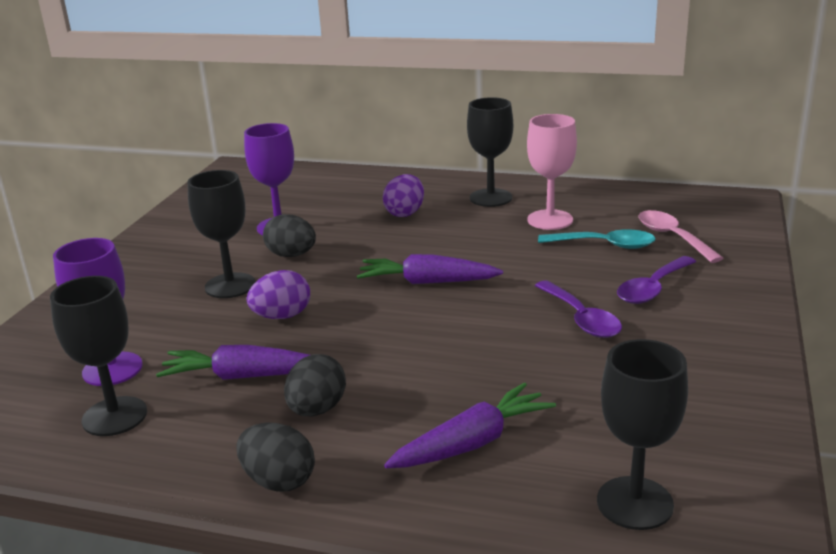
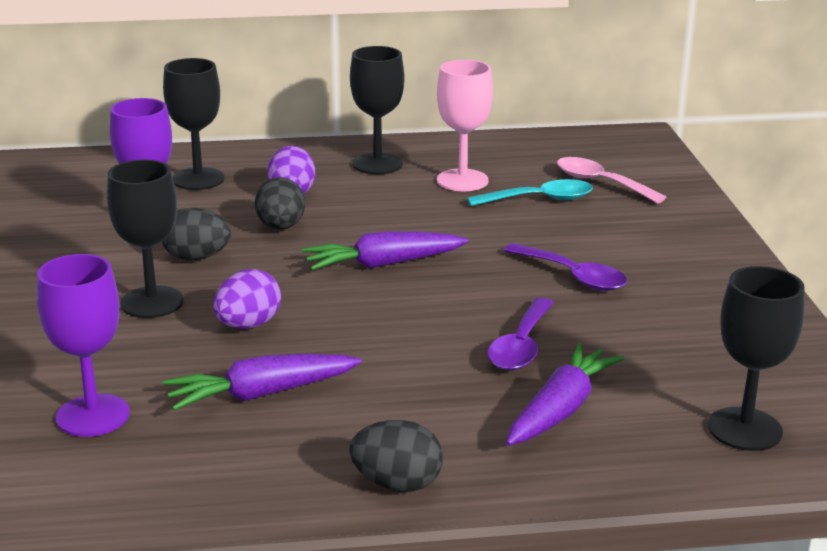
camera: 25 degrees left, 0 degrees up
(114, 416) = (147, 462): black goblet -> black goblet (198, 179)
(317, 409) = (376, 410): black egg -> black egg (281, 227)
(653, 288) = (619, 236): purple spoon -> purple spoon (521, 346)

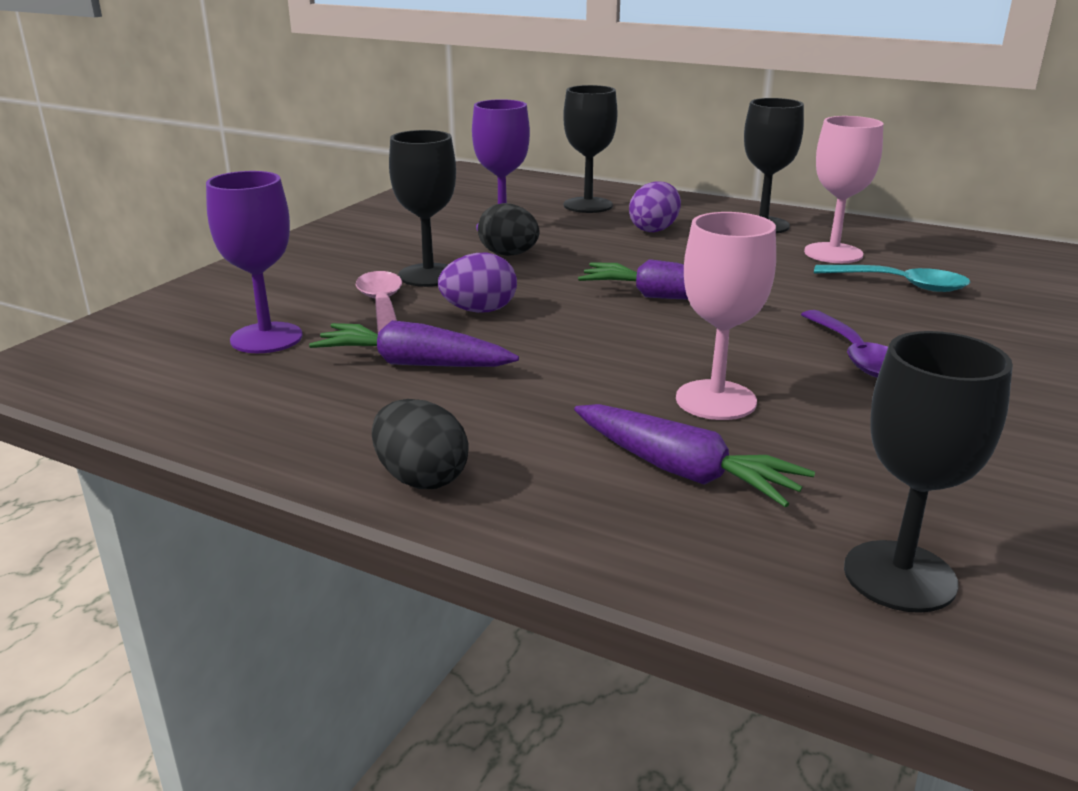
camera: 35 degrees right, 0 degrees up
(281, 227) = (609, 250): black egg -> none
(521, 346) = (716, 400): purple spoon -> pink goblet
(561, 409) = (684, 472): purple carrot -> purple carrot turned 60 degrees clockwise
(601, 183) = (993, 286): pink spoon -> pink spoon (382, 307)

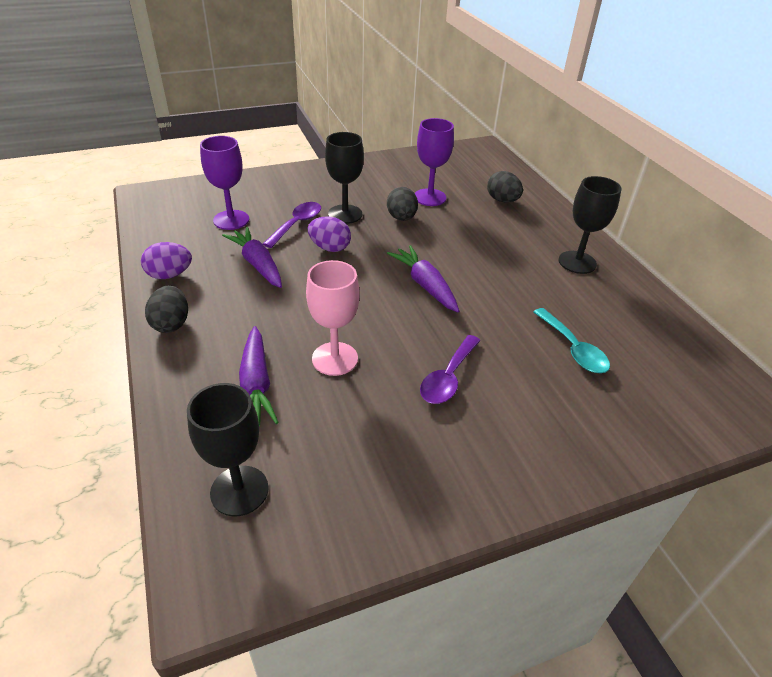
camera: 40 degrees right, 15 degrees up
(382, 307) = (297, 224): pink spoon -> purple spoon
(588, 205) = (502, 200): black goblet -> black egg
(654, 229) = (506, 235): purple egg -> purple egg (170, 275)
(833, 253) = (579, 305): pink goblet -> none

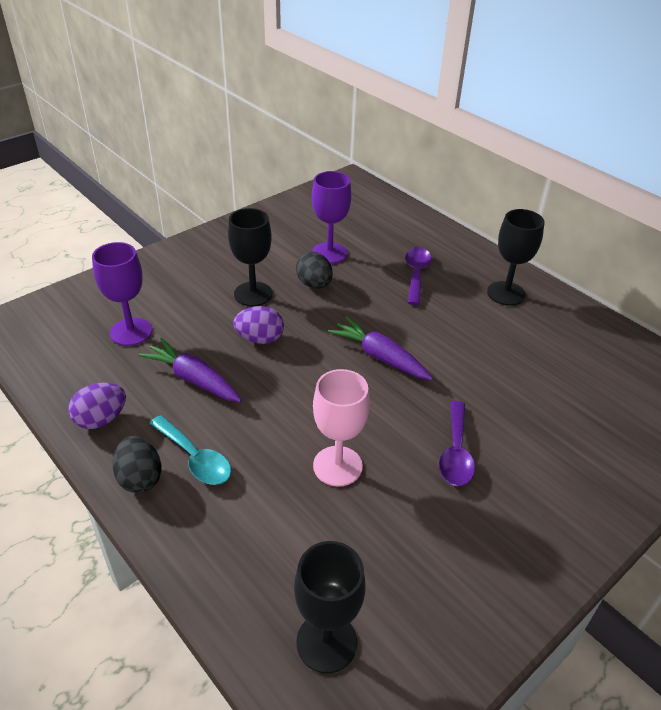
camera: 20 degrees left, 0 degrees up
(256, 385) = (275, 520): purple carrot -> none
(297, 224) = (208, 319): purple spoon -> purple spoon (416, 274)
(502, 200) = (402, 240): black egg -> none
(573, 348) = (548, 387): turquoise spoon -> turquoise spoon (195, 458)

